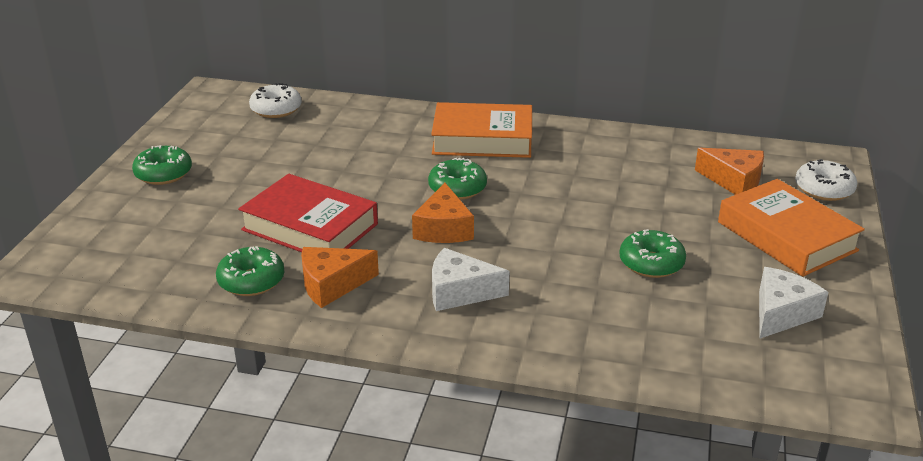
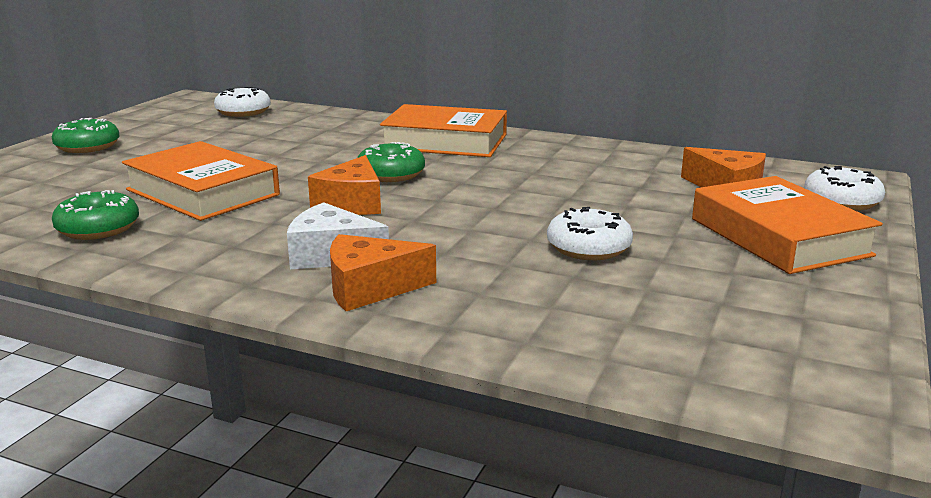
camera: 10 degrees right, 10 degrees down
(310, 227) = (202, 192): red book -> orange book
(332, 285) = (186, 238): orange cheese -> orange cheese (370, 288)
(651, 263) = (588, 248): green donut -> white donut
(781, 313) = (747, 307): white cheese -> none

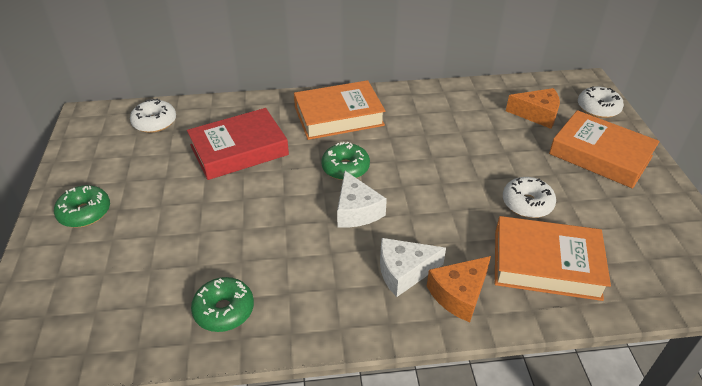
camera: 30 degrees left, 20 degrees up
(202, 192) = (246, 237): orange book -> orange book (546, 264)
(295, 141) = (239, 150): none -> red book
(352, 203) = (356, 210): orange cheese -> white cheese

